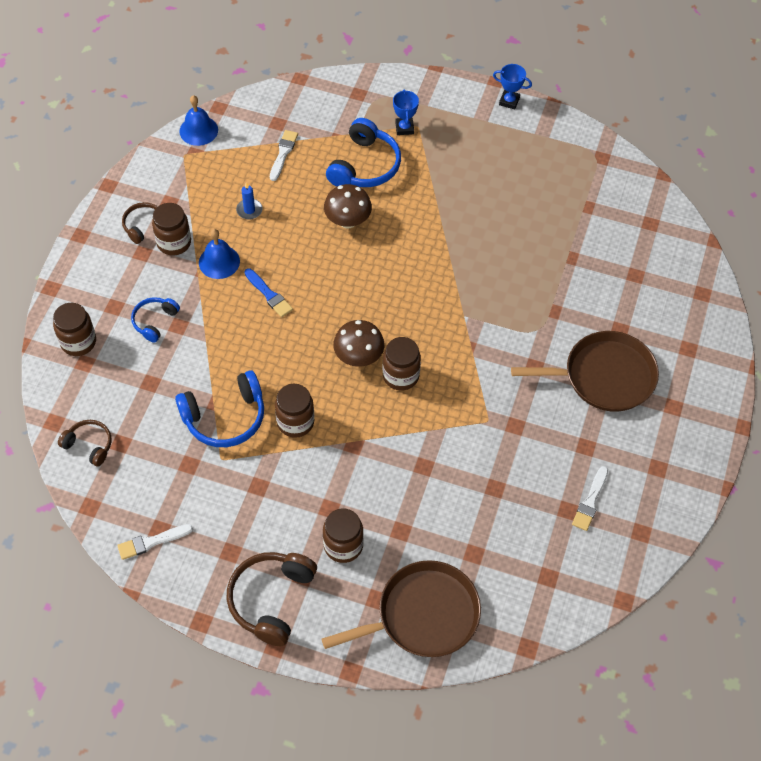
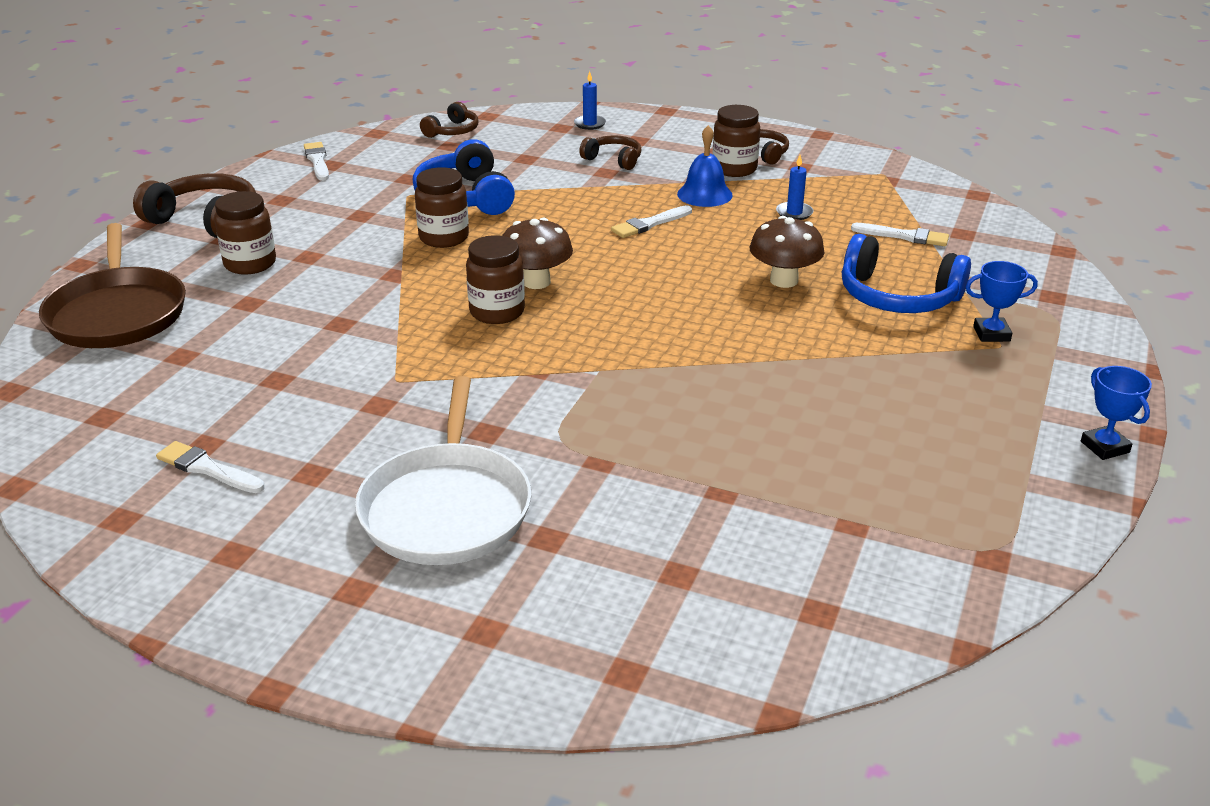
camera: 95 degrees right, 25 degrees down
(78, 342) = (590, 124): brown jar -> blue candle
(155, 321) = (613, 160): blue headphones -> brown headphones
(198, 130) = (929, 182): blue bell -> none
(269, 295) = (649, 224): blue brush -> white brush
(509, 101) = (1104, 447): blue trophy -> blue trophy turned 45 degrees counterclockwise
(604, 376) = (447, 507): brown pan -> white pan

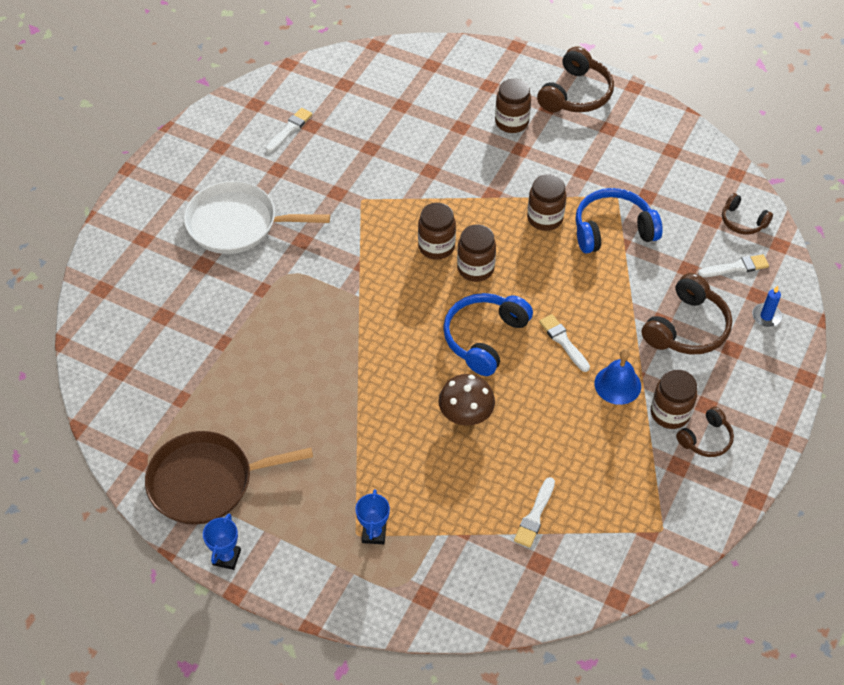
camera: 95 degrees right, 20 degrees up
(118, 313) = (453, 72): brown pan -> brown pan (206, 482)
(317, 161) = (678, 142): white brush -> white brush (736, 267)
(536, 282) = (475, 268): brown mushroom -> brown jar
(613, 160) = (687, 328): brown headphones -> brown headphones, size x1.73
(794, 213) = (581, 443): blue candle -> none
(897, 297) = (434, 485): blue headphones -> blue headphones (484, 338)
(1104, 447) = (226, 557): blue trophy -> blue trophy turned 60 degrees counterclockwise

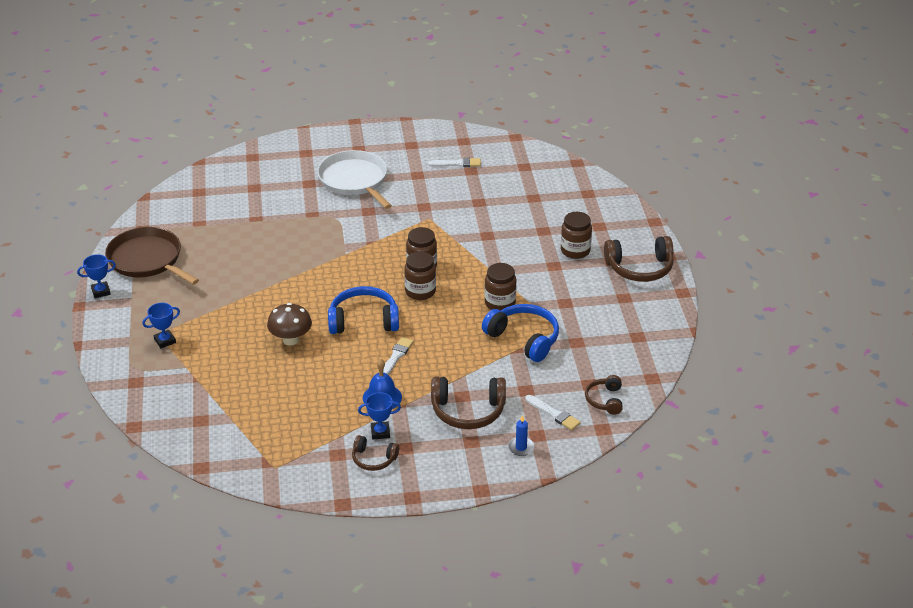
camera: 55 degrees right, 15 degrees down
(535, 515) = (236, 403): white brush -> none
(670, 413) = (380, 432): brown jar -> blue trophy

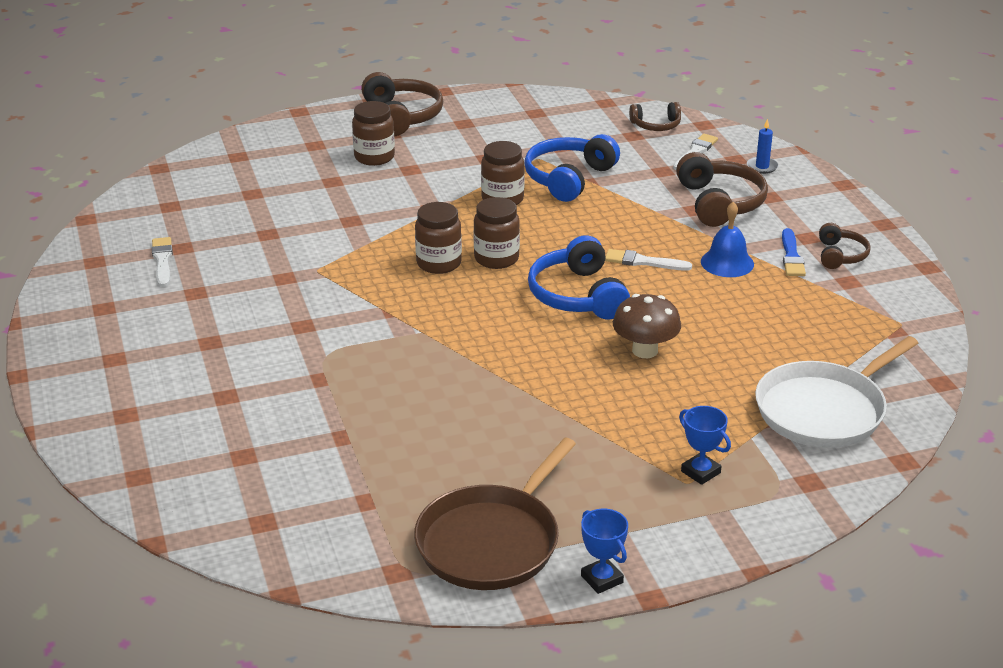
camera: 100 degrees left, 5 degrees down
(354, 180) = (215, 350): white pan -> white pan (824, 410)
(380, 432) = (791, 256): blue trophy -> blue brush

